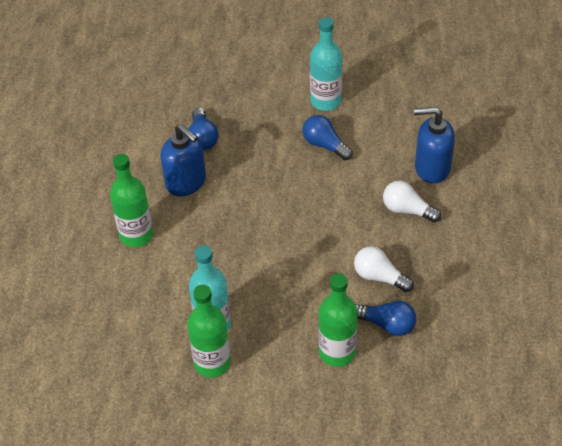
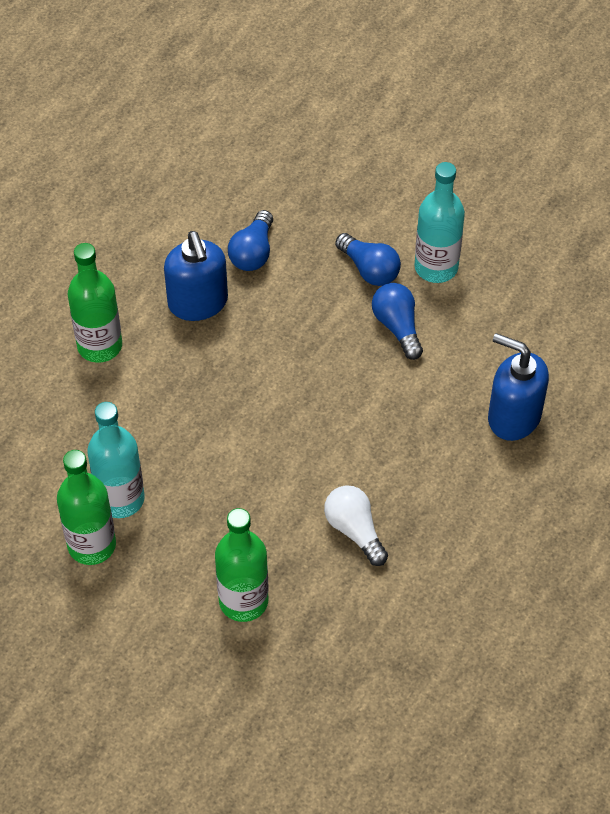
camera: 25 degrees right, 5 degrees up
(387, 324) = (325, 595): blue light bulb -> blue light bulb (369, 269)
(407, 210) = (445, 459): white light bulb -> none

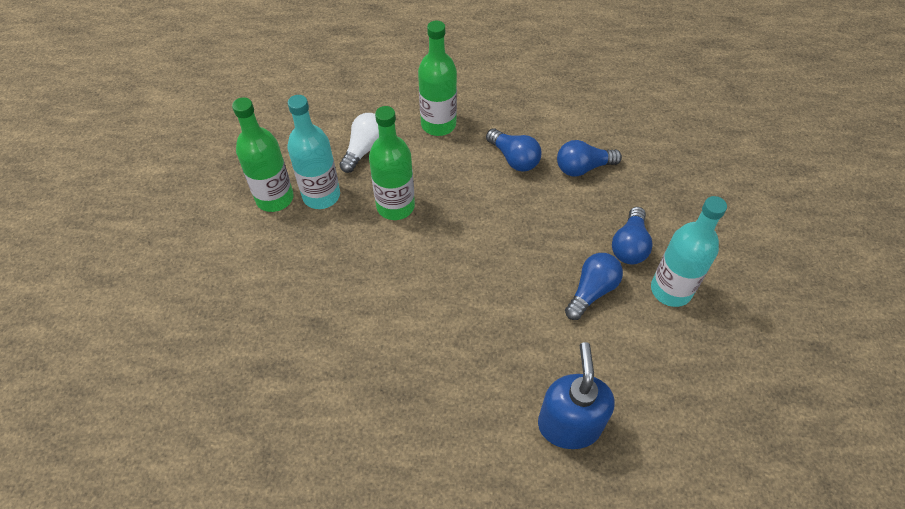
camera: 60 degrees right, 0 degrees up
(198, 303) = (514, 158): blue soap dispenser -> blue light bulb
(243, 601) = (274, 311): green bottle -> green bottle (395, 206)
(354, 530) = (379, 356): white light bulb -> white light bulb (364, 149)

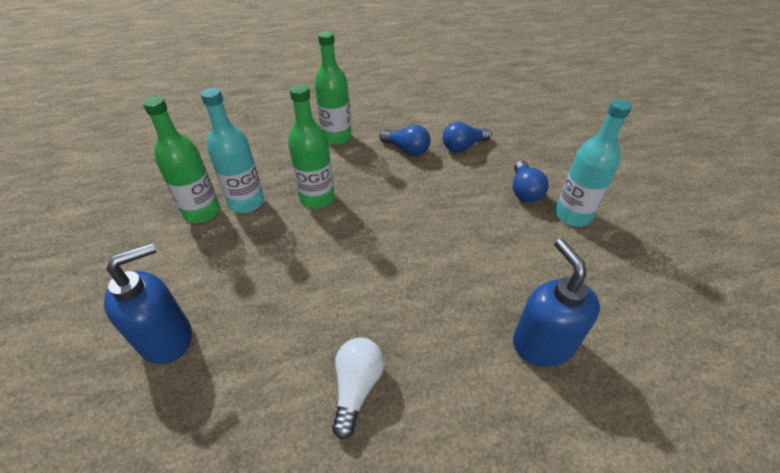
camera: 15 degrees left, 10 degrees down
(224, 332) = (167, 338): none -> blue soap dispenser
(364, 149) = (278, 163): white light bulb -> white light bulb (356, 387)
(591, 291) = (510, 229): blue light bulb -> none

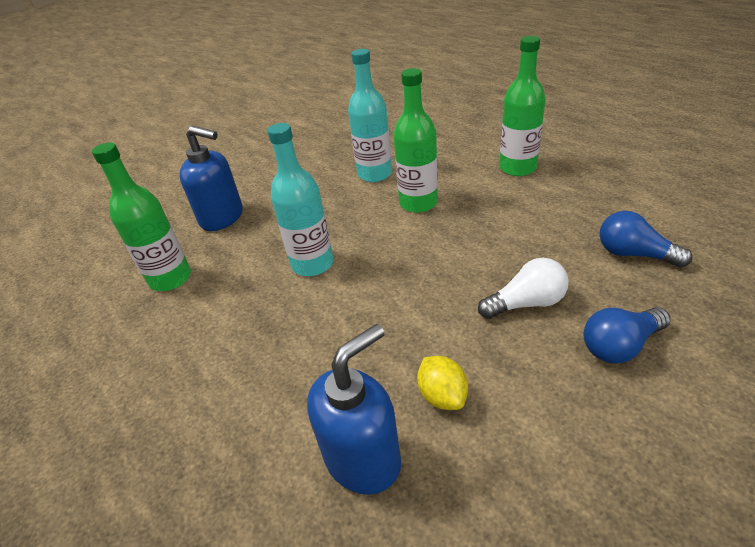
camera: 65 degrees right, 5 degrees down
(202, 212) = (344, 163): green bottle -> green bottle (170, 278)
(356, 387) = (230, 331): white light bulb -> white light bulb (526, 303)
(406, 149) = (563, 216): blue light bulb -> none
(515, 279) = (442, 395): none -> yellow lemon
(572, 215) = (632, 419): turquoise bottle -> turquoise bottle (312, 264)

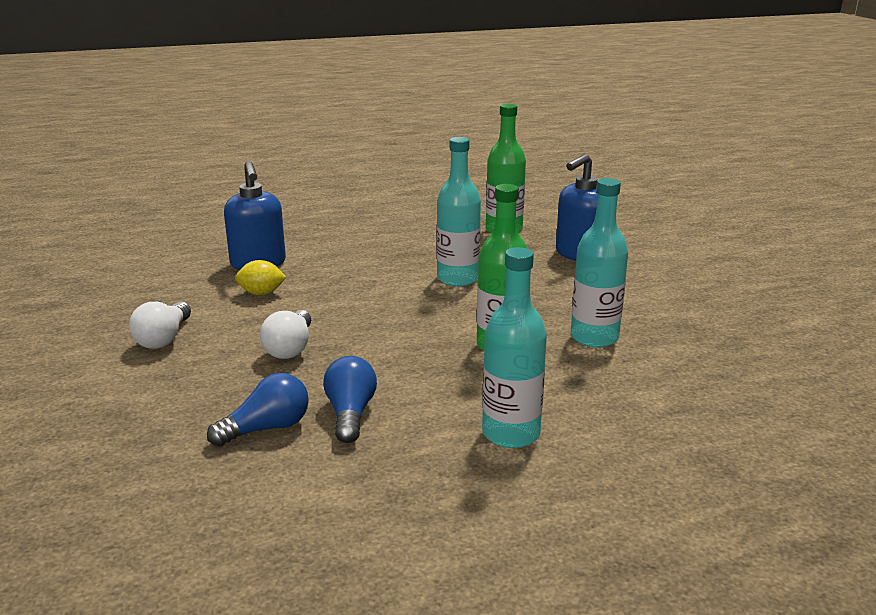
camera: 110 degrees right, 15 degrees down
(517, 168) = (511, 433): green bottle -> turquoise bottle
(611, 415) = (164, 338): none -> white light bulb
(620, 345) = (198, 367): blue light bulb -> blue light bulb (350, 414)

